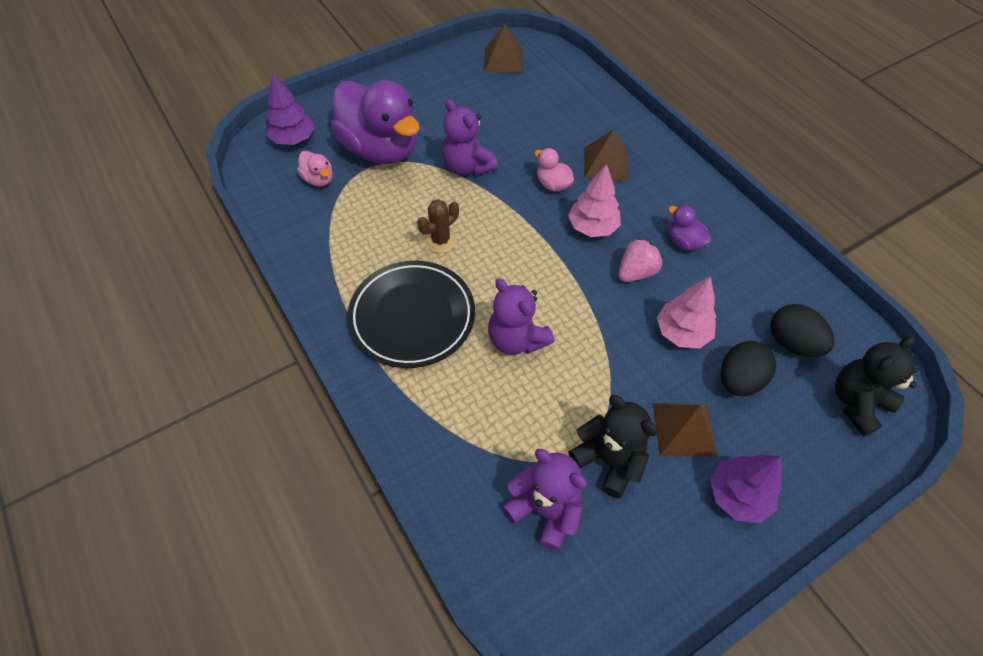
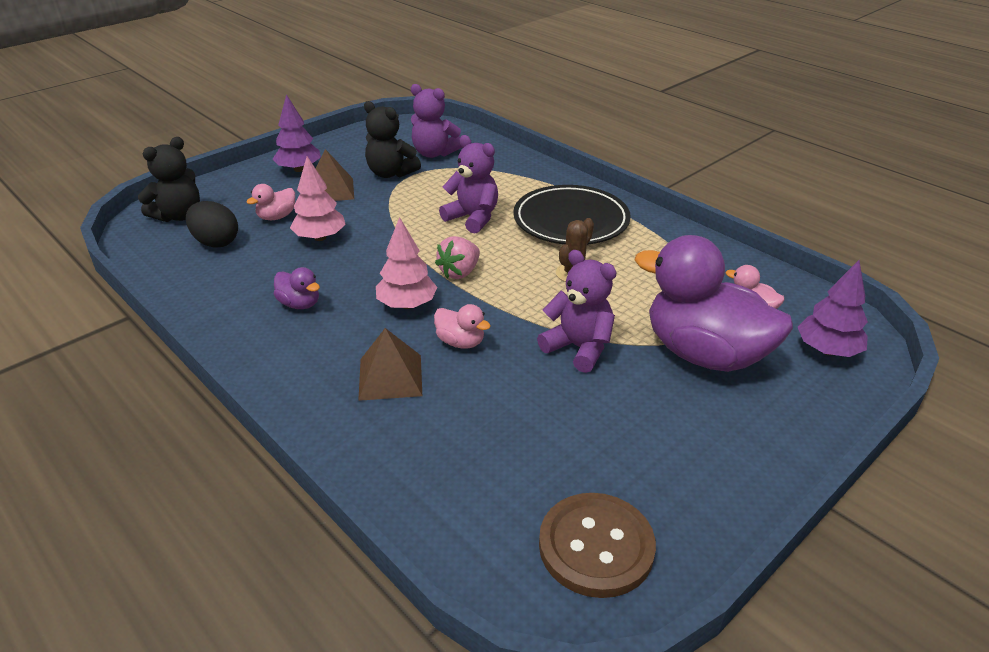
camera: 170 degrees right, 20 degrees down
(503, 60) = (596, 546): brown pyramid -> brown button
(636, 272) = (359, 273): pink strawberry -> pink strawberry (459, 272)
(739, 380) = (277, 217): black egg -> pink duck

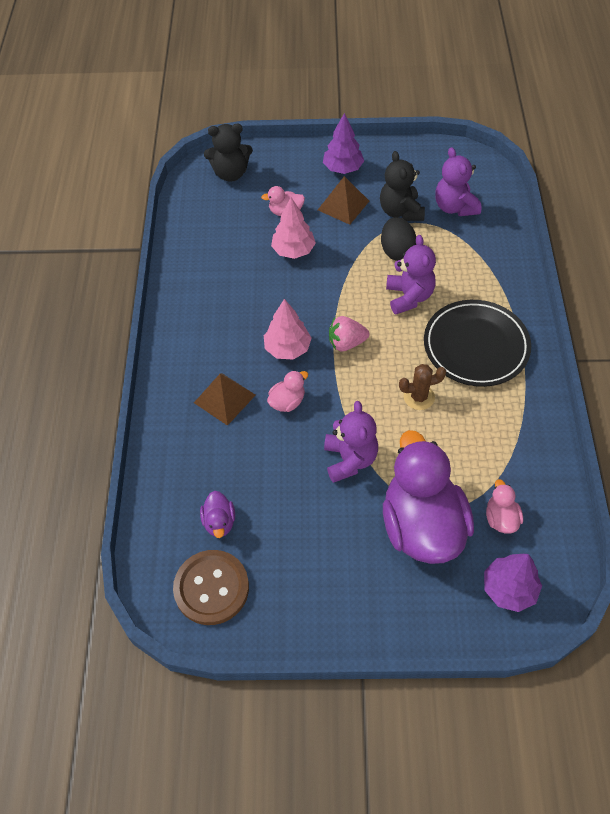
camera: 45 degrees right, 20 degrees up
(216, 242) = (231, 214): black egg -> black egg (397, 251)
(300, 304) = (230, 304): purple duck -> purple duck (219, 522)
(460, 342) = (287, 402): pink duck -> pink duck turned 120 degrees counterclockwise

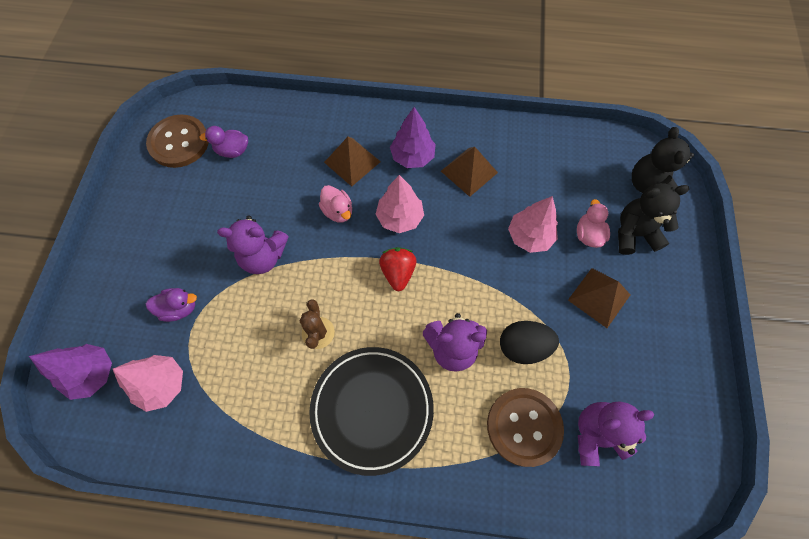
camera: 95 degrees right, 10 degrees up
(228, 298) = (469, 171): none -> brown pyramid
(343, 168) = (663, 305): purple tree -> purple tree (412, 157)
(346, 343) = (398, 272): pink strawberry -> red strawberry
(400, 211) = (588, 363): black teddy bear -> black teddy bear (634, 234)
(422, 525) = (179, 308): purple duck -> purple duck, size x0.42
(461, 248) = (524, 426): none -> brown button
(501, 518) = (162, 384): pink duck -> pink tree

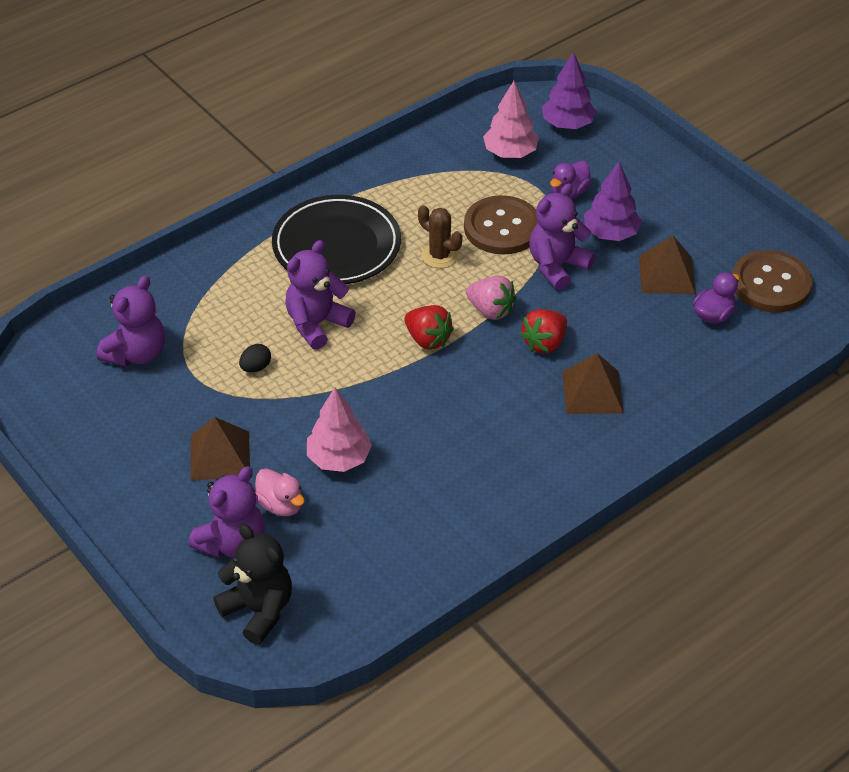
camera: 135 degrees right, 20 degrees down
(338, 211) = (544, 343): pink duck -> red strawberry
(339, 260) = (491, 310): none -> pink strawberry
(400, 218) = (482, 381): pink tree -> none
(412, 157) = (541, 442): purple tree -> purple tree (610, 233)
(469, 171) = (467, 473): brown pyramid -> brown pyramid (667, 274)
(523, 346) = (256, 367): black egg -> black egg, size x0.54
(524, 426) = (203, 318): brown button -> brown button (502, 227)
(634, 234) = (233, 542): black teddy bear -> purple teddy bear

